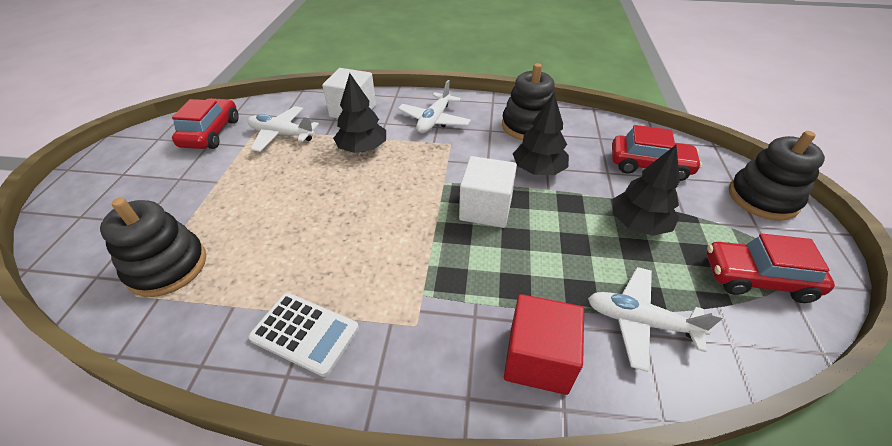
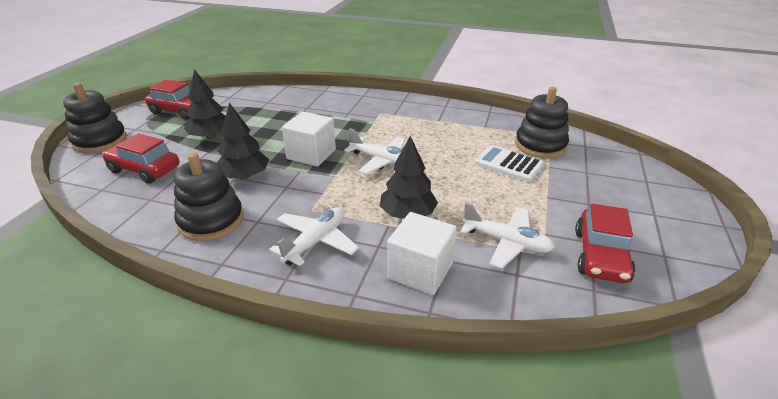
camera: 170 degrees left, 10 degrees down
(305, 333) = (439, 115): white calculator -> white calculator (508, 164)
(538, 359) = (325, 100): red cube -> none
(640, 322) = (264, 104): white plane -> white plane (381, 161)

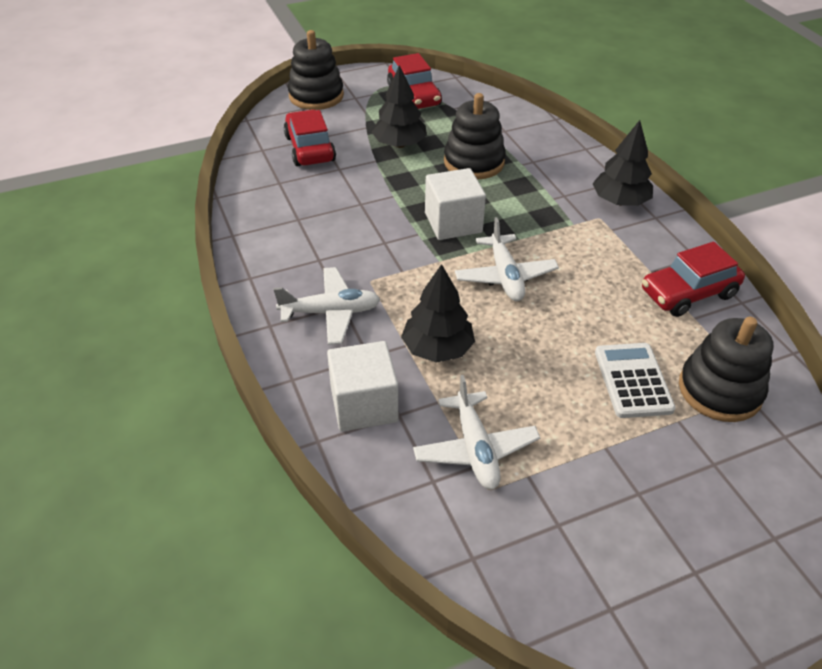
camera: 50 degrees right, 10 degrees up
(211, 221) = (290, 234): black stacking toy -> black stacking toy (474, 162)
(245, 176) = (368, 207): black tree -> black tree (620, 201)
(600, 256) = (540, 543): red car -> red car (688, 293)

